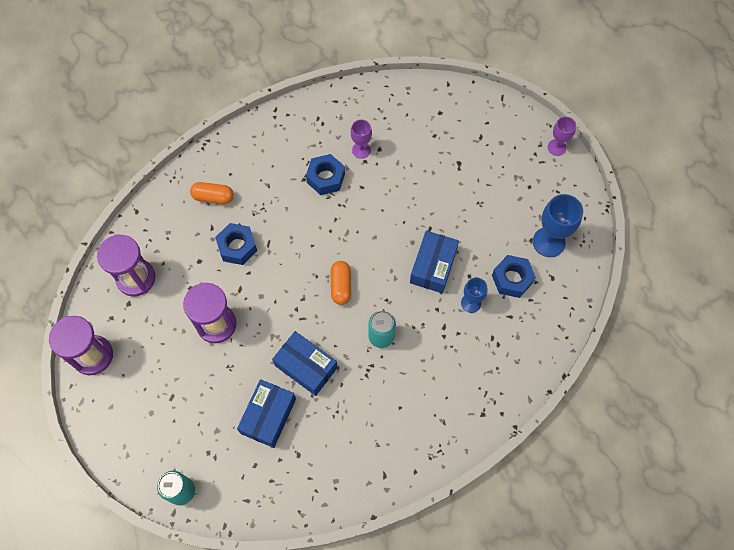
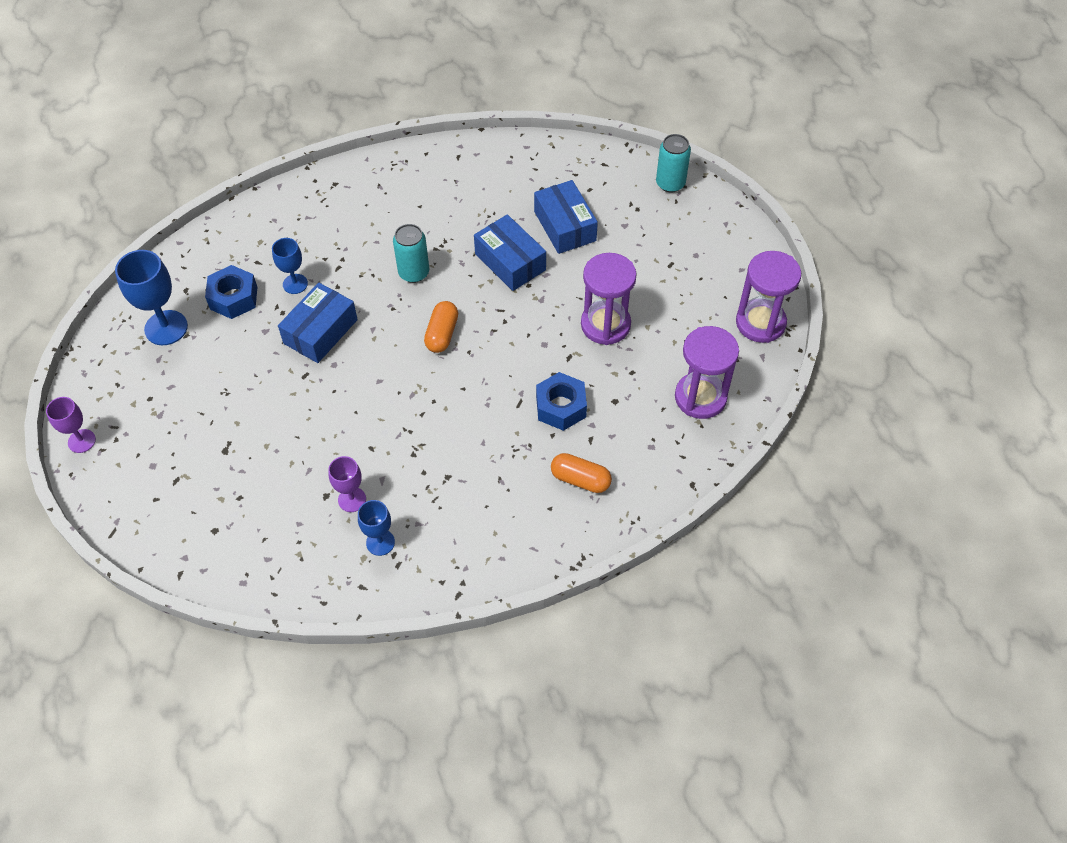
camera: 165 degrees left, 10 degrees down
(268, 416) = (565, 226): blue box -> blue box turned 60 degrees counterclockwise
(326, 178) = (416, 471): blue nut -> none
(333, 128) = (380, 542): none -> blue goblet

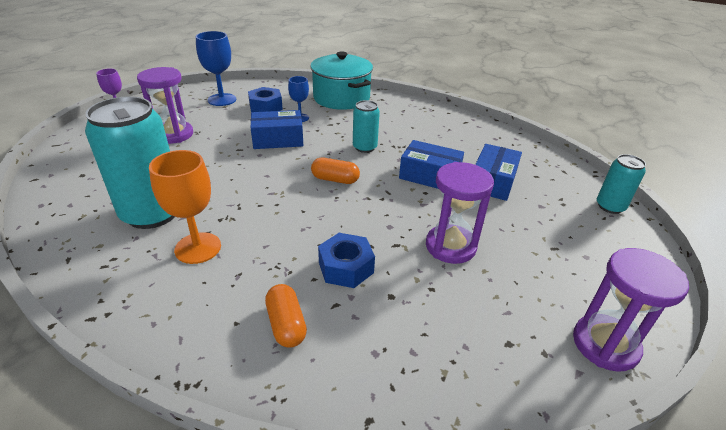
camera: 45 degrees right, 20 degrees down
(291, 217) = (341, 98): none -> turquoise pot
(352, 499) = (152, 213): purple goblet -> turquoise can
(380, 542) = (120, 246): blue goblet -> none
(439, 489) = (198, 248): none -> orange goblet
(442, 334) = (335, 179): orange capsule -> orange capsule turned 45 degrees clockwise
(510, 262) = (429, 176): blue box -> blue box turned 75 degrees counterclockwise
(700, 397) = (470, 354): purple hourglass -> purple hourglass (173, 134)

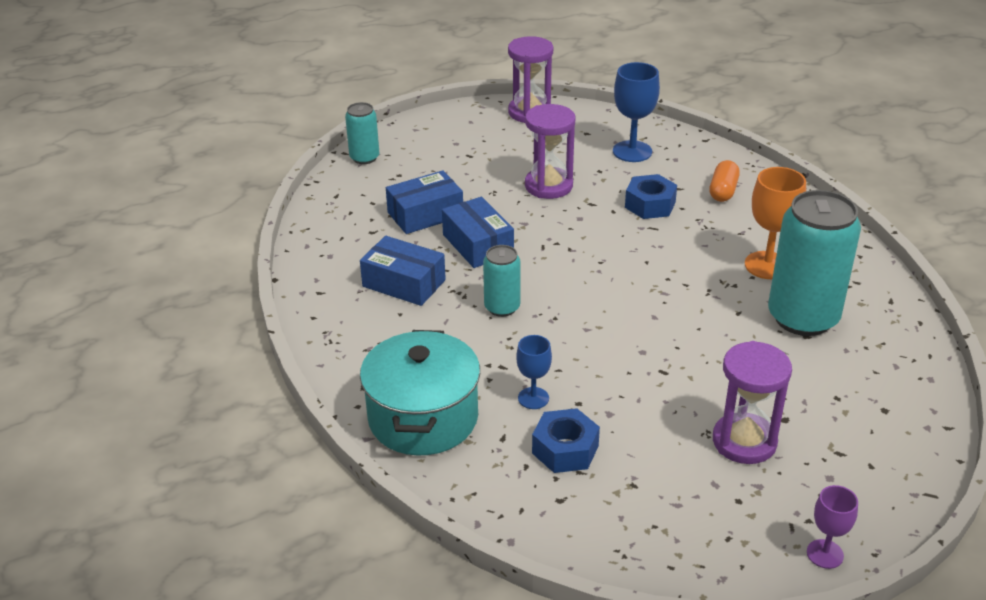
camera: 140 degrees left, 0 degrees up
(222, 100) = (627, 506): blue goblet -> blue goblet (632, 151)
(278, 139) = (600, 367): blue box -> blue box (404, 283)
(335, 179) = (582, 280): orange capsule -> none

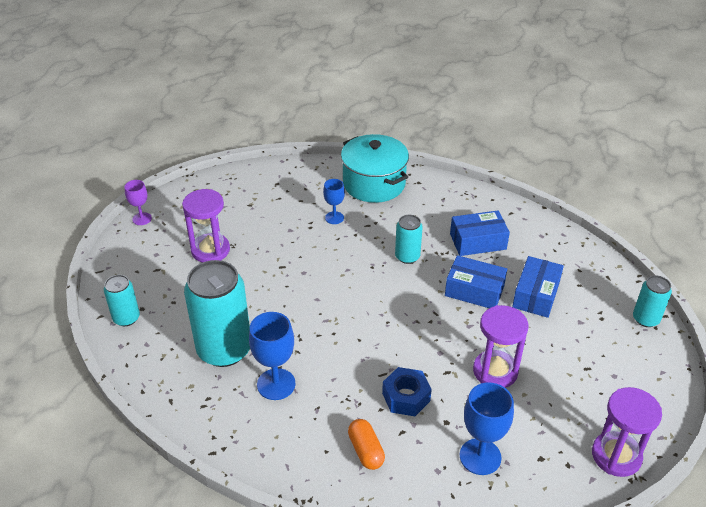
camera: 140 degrees right, 5 degrees up
(565, 449) = (294, 203): blue nut -> none
(767, 265) = (276, 384): orange goblet -> blue goblet
(911, 407) = (126, 318): none -> turquoise can

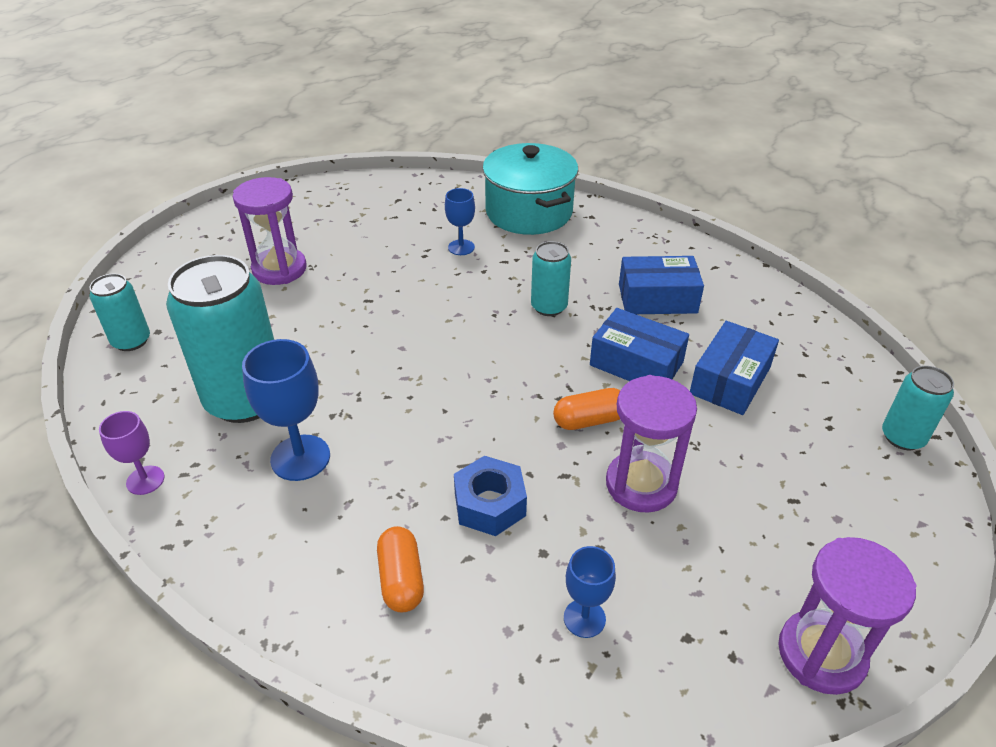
camera: 10 degrees right, 0 degrees up
(142, 219) = (207, 223): purple goblet -> purple goblet (145, 480)
(453, 334) = (589, 420): none -> orange capsule
(480, 456) = (584, 618): blue goblet -> blue goblet, size x0.60

